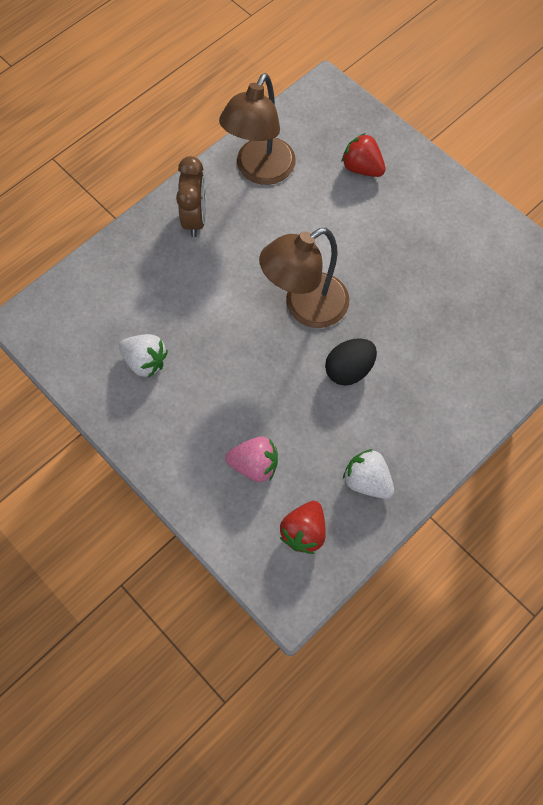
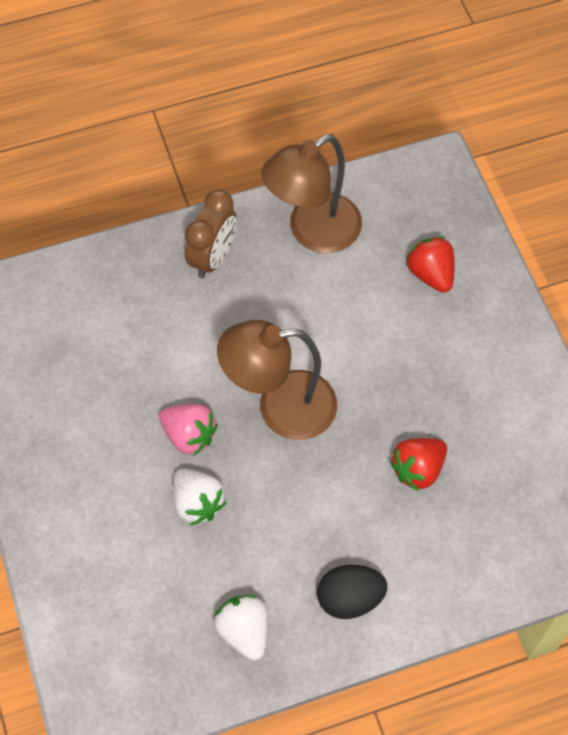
camera: 25 degrees right, 5 degrees down
(145, 361) = (77, 394): white strawberry -> white strawberry (197, 503)
(254, 465) = (132, 558): pink strawberry -> pink strawberry (189, 436)
(304, 532) = (146, 655): red strawberry -> red strawberry (418, 469)
(349, 370) = (291, 498): black egg -> black egg (350, 599)

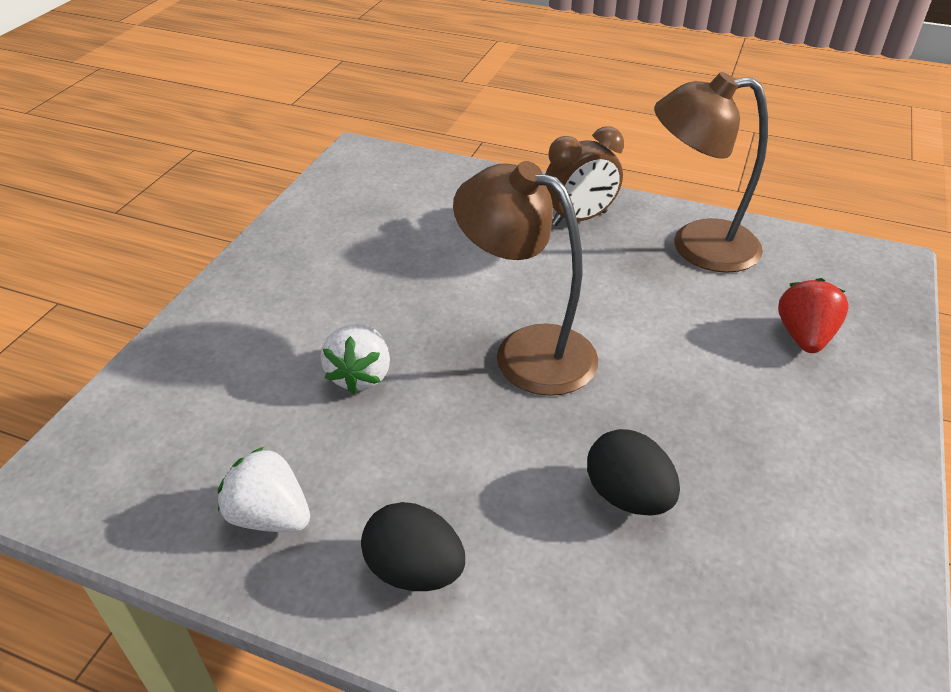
camera: 40 degrees right, 20 degrees down
(189, 436) = (414, 322): pink strawberry -> none
(244, 631) = (270, 516): white strawberry -> white strawberry turned 75 degrees counterclockwise
(418, 469) = (627, 496): red strawberry -> black egg

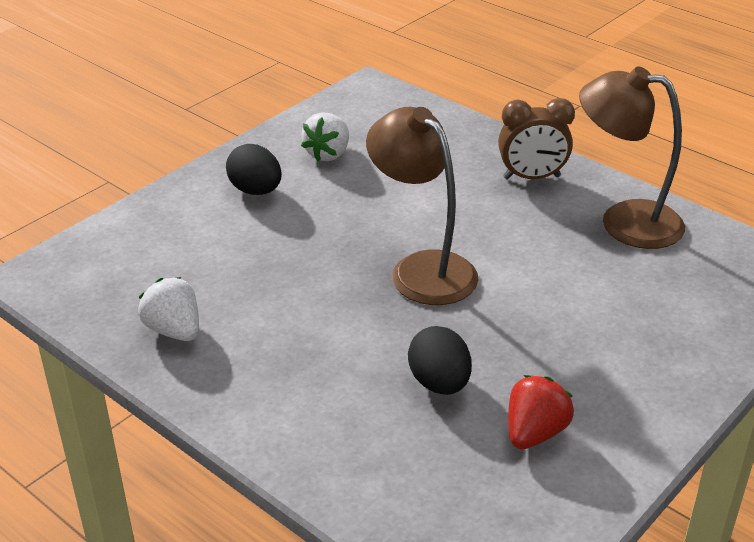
camera: 20 degrees right, 5 degrees down
(360, 375) = (282, 256): white strawberry -> white strawberry (328, 154)
(414, 570) = (256, 387): black egg -> black egg (256, 191)
(804, 336) = (670, 311): red strawberry -> red strawberry (534, 433)

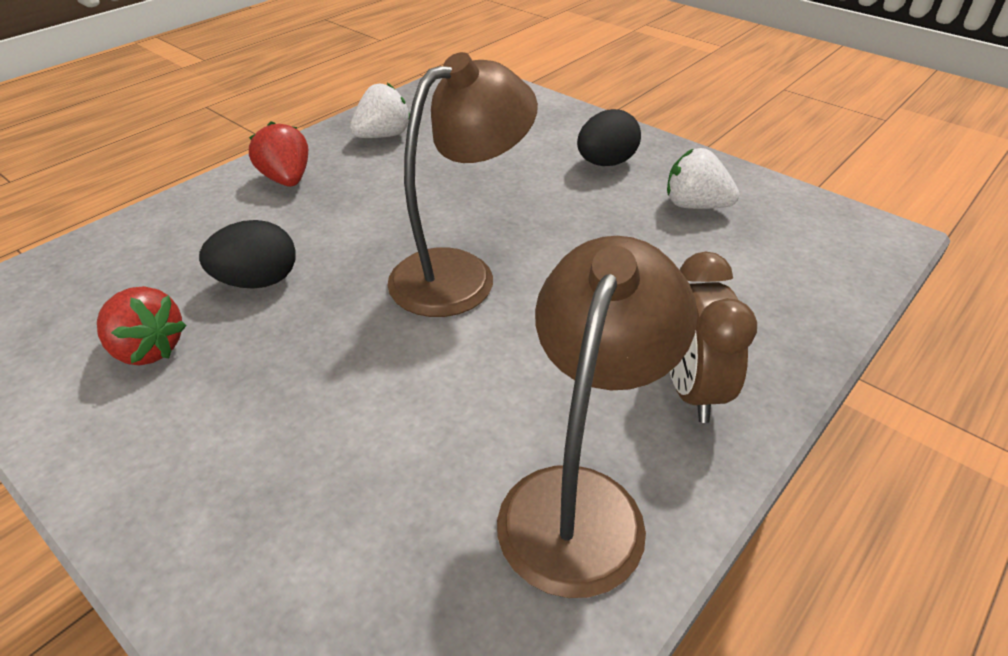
camera: 90 degrees right, 5 degrees up
(261, 393) = (287, 179): none -> red strawberry

